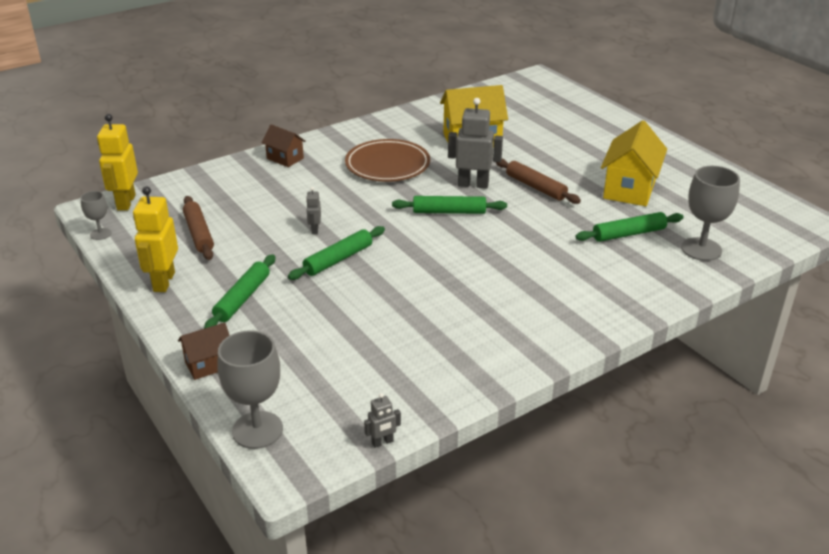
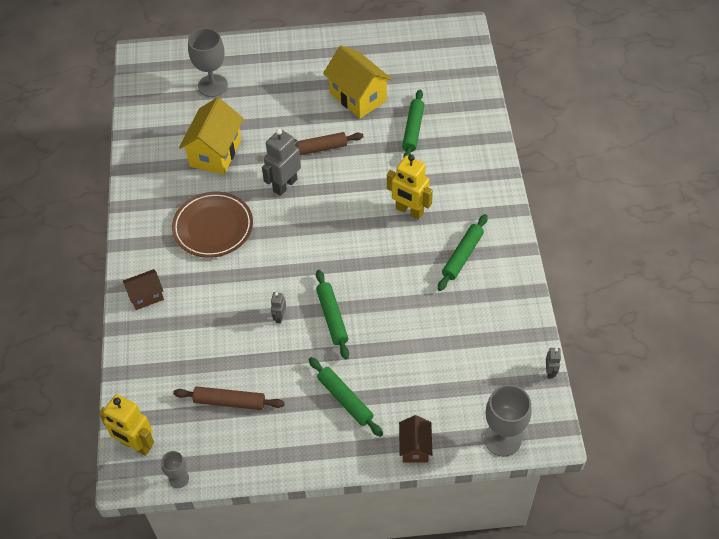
camera: 60 degrees left, 20 degrees up
(163, 282) = (287, 448): yellow robot -> yellow robot (409, 211)
(314, 230) = (279, 317): grey robot -> grey robot turned 75 degrees clockwise
(449, 212) = (313, 218): green rolling pin -> green rolling pin (462, 256)
(701, 249) = (455, 102): grey goblet -> grey goblet (212, 85)

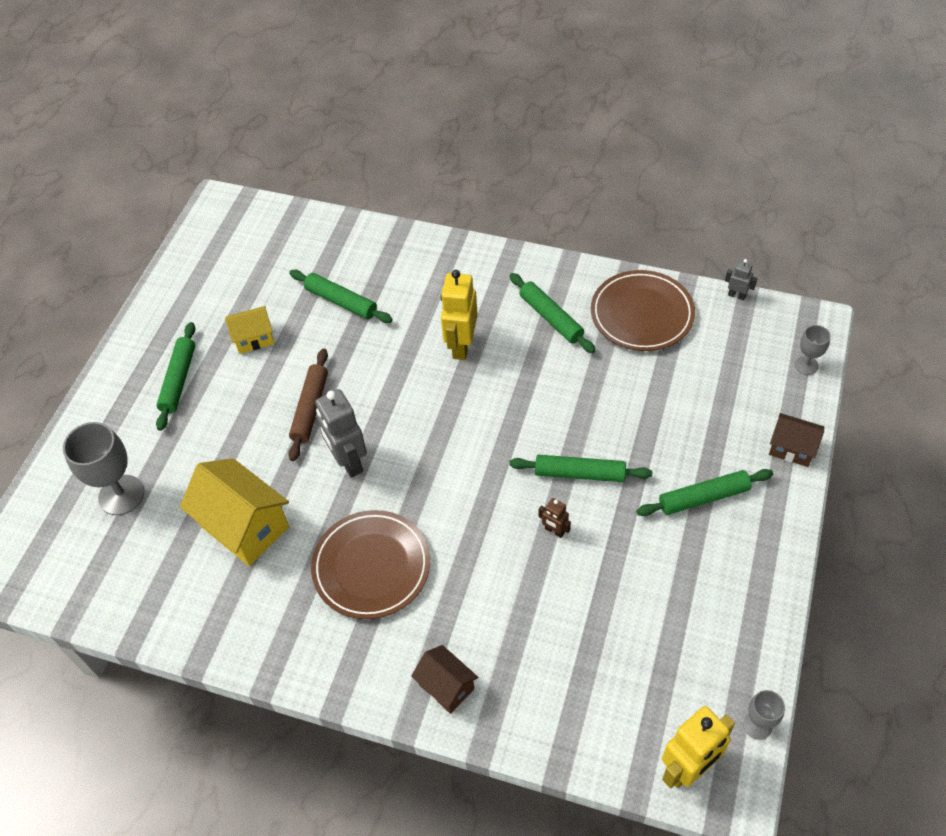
camera: 65 degrees left, 0 degrees up
(146, 296) = (446, 686): brown house -> brown house turned 45 degrees counterclockwise
(229, 402) = (661, 628): brown rolling pin -> none
(279, 317) = (554, 531): grey robot -> brown robot
(307, 74) = (178, 380): none -> green rolling pin
(358, 97) = (254, 338): yellow house -> yellow house, size x0.56
(409, 211) = (461, 346): yellow robot -> yellow robot turned 135 degrees clockwise
(496, 312) = (642, 314): none -> brown plate
(502, 439) = (806, 365): grey goblet -> grey goblet, size x0.53

